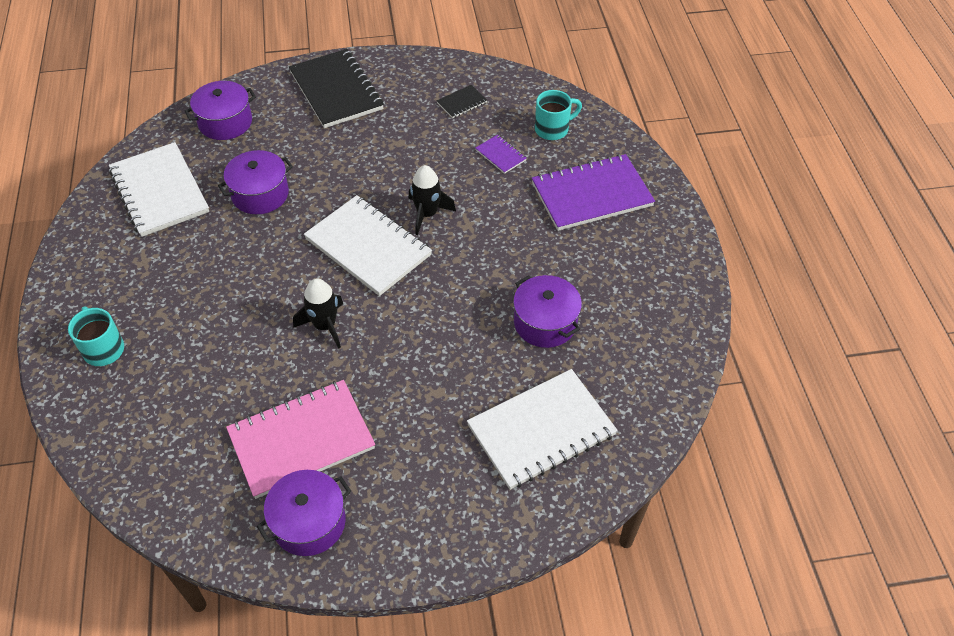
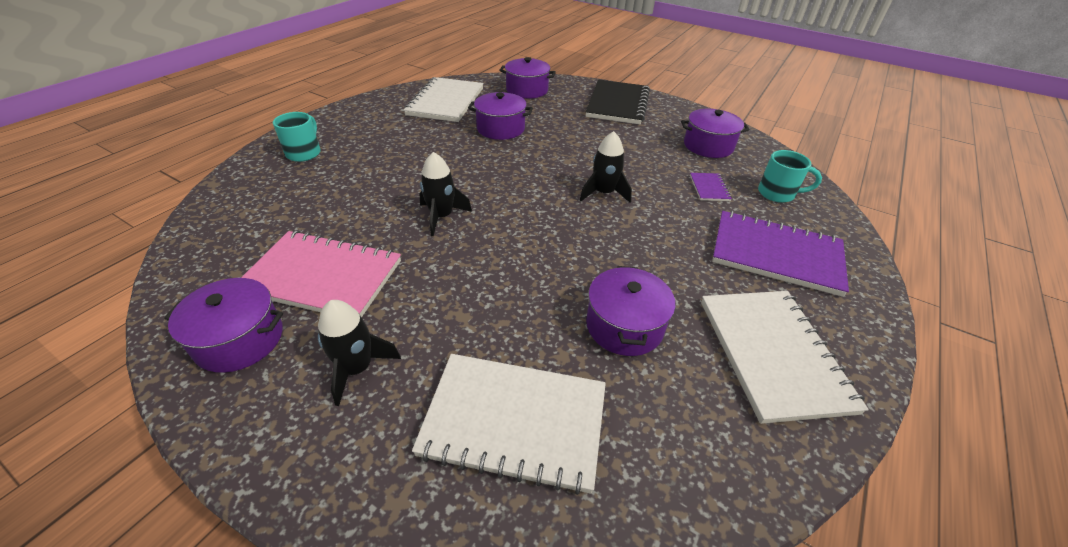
camera: 40 degrees right, 10 degrees down
(368, 247) = (534, 189): white notebook -> white notebook (773, 354)
(414, 475) = (357, 368): none -> black rocket
(462, 103) = (708, 146): black notebook -> purple pot

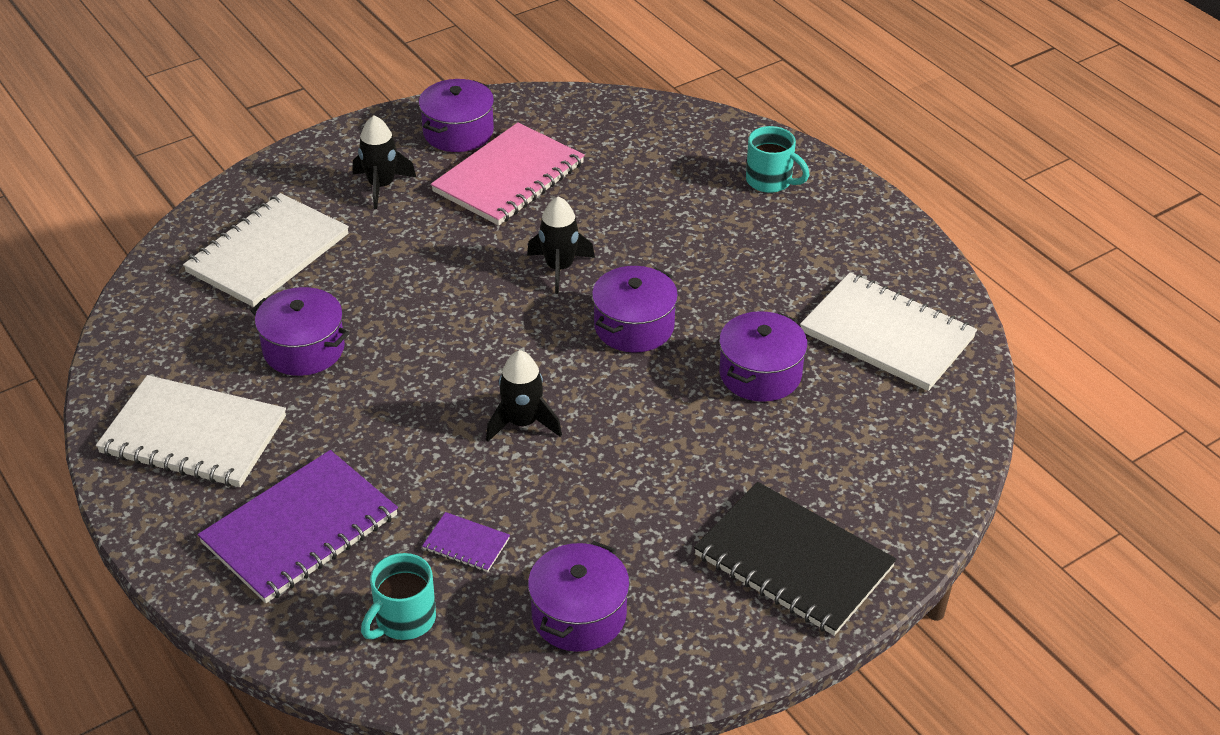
camera: 115 degrees right, 0 degrees up
(527, 90) = (904, 451): purple pot -> purple pot (634, 326)

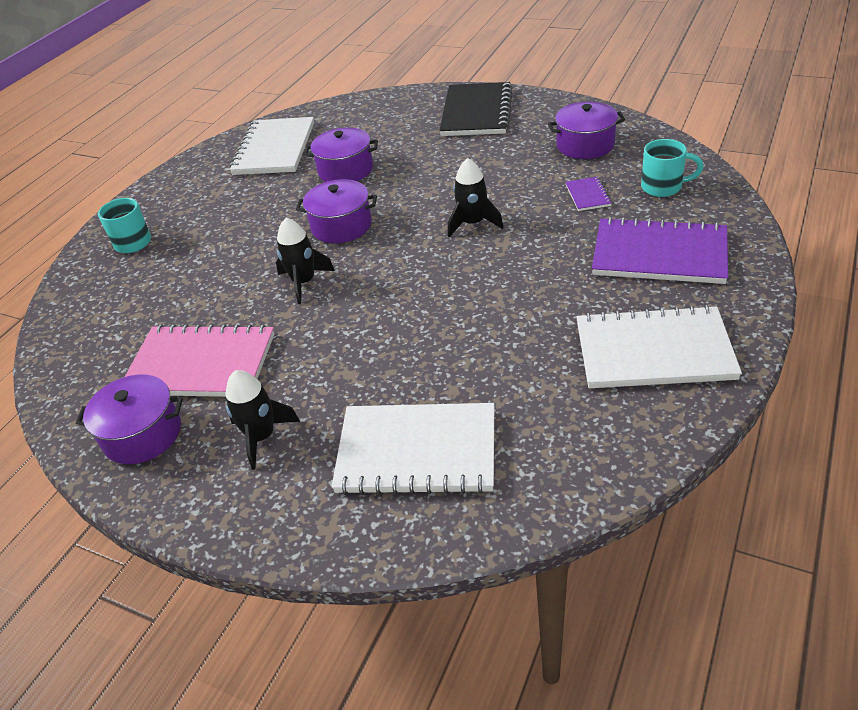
camera: 115 degrees left, 0 degrees up
(193, 435) = (653, 351): white notebook -> white notebook turned 75 degrees counterclockwise
(304, 349) = (508, 353): purple pot -> none

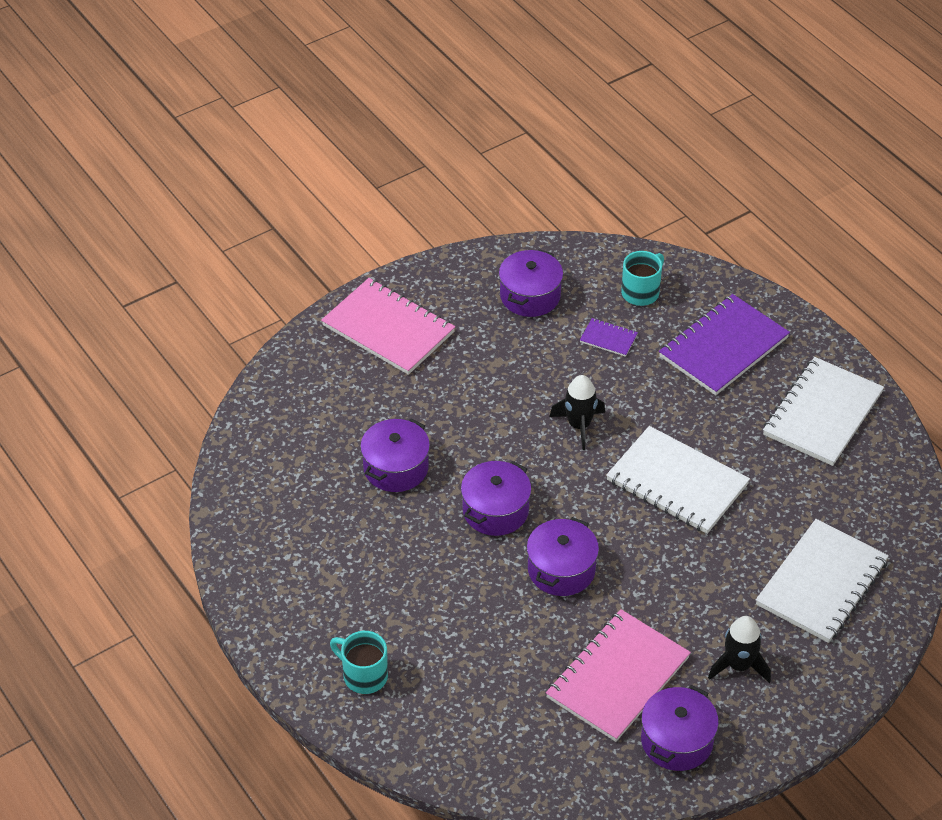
camera: 65 degrees left, 5 degrees up
(274, 149) = (287, 504): white notebook -> white notebook (677, 483)
(304, 282) = (561, 570): black rocket -> purple pot
(477, 112) = (388, 329): black notebook -> pink notebook

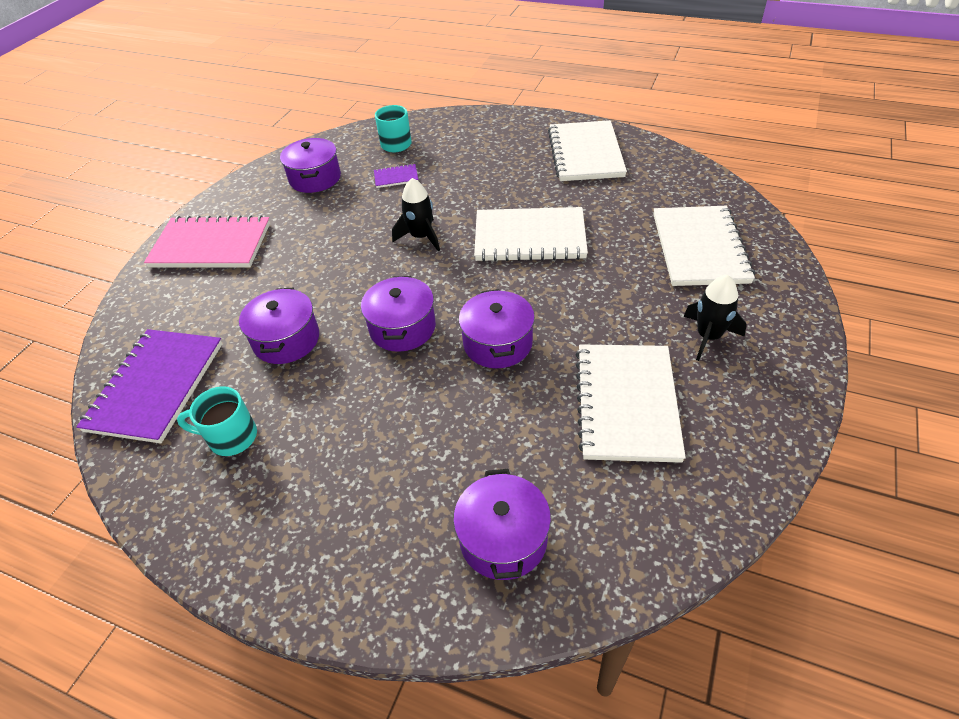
camera: 30 degrees left, 0 degrees up
(364, 675) = (386, 551): turquoise mug -> turquoise mug (231, 437)
(617, 677) = (626, 403): pink notebook -> white notebook
(677, 741) = (729, 428): purple pot -> purple pot (503, 539)
(723, 347) = (482, 148): purple notebook -> purple notebook (156, 386)

